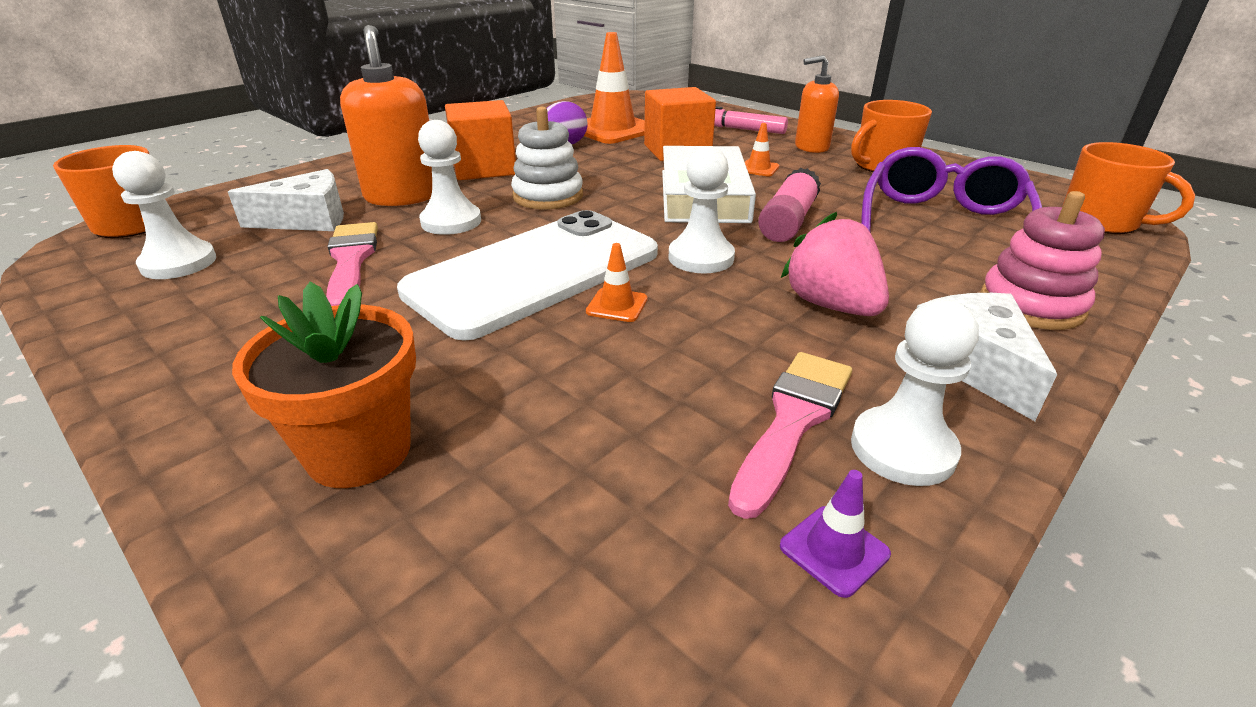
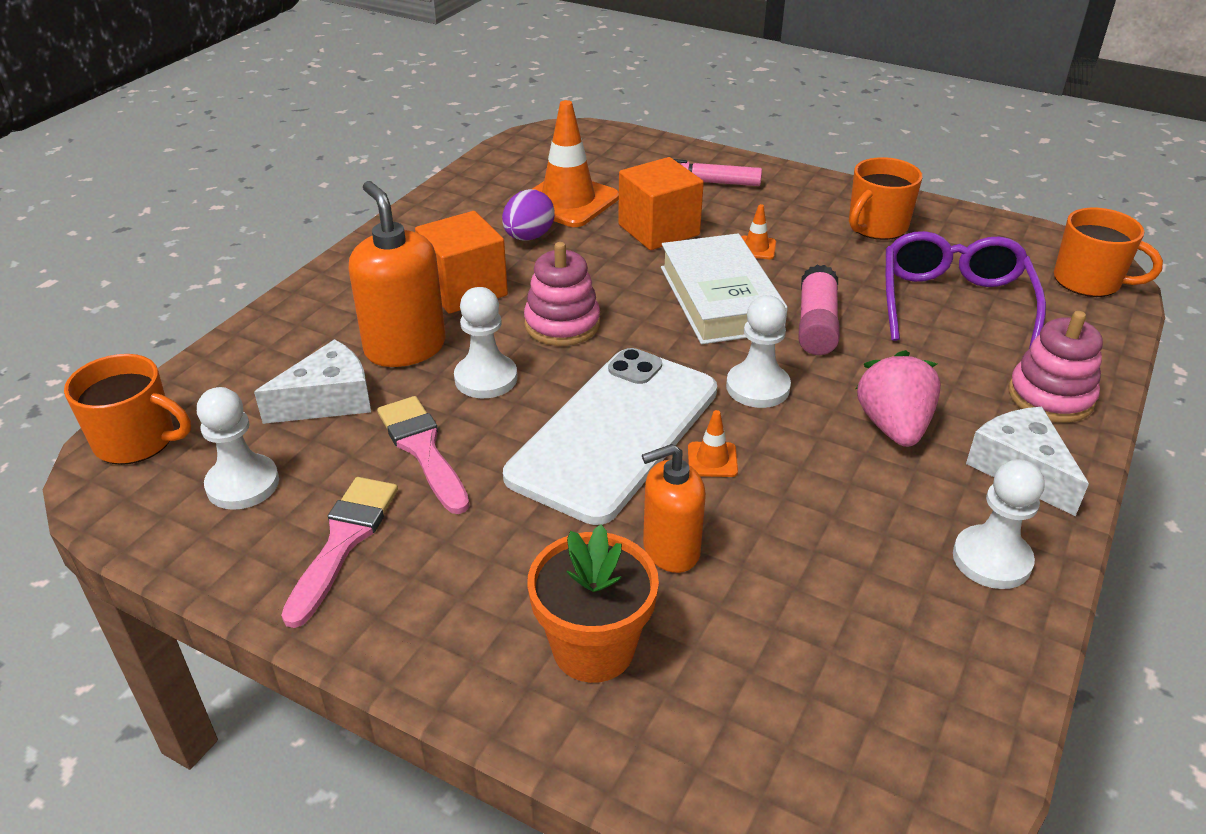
camera: 15 degrees left, 5 degrees up
(548, 196) = (562, 324): white stacking toy -> pink stacking toy
(793, 421) = (907, 552): pink brush -> pink brush (343, 542)
(811, 147) = (795, 204): orange soap dispenser -> orange soap dispenser (671, 550)
(831, 305) = (893, 426): pink strawberry -> pink strawberry turned 45 degrees clockwise
(834, 550) = (972, 649): purple traffic cone -> none

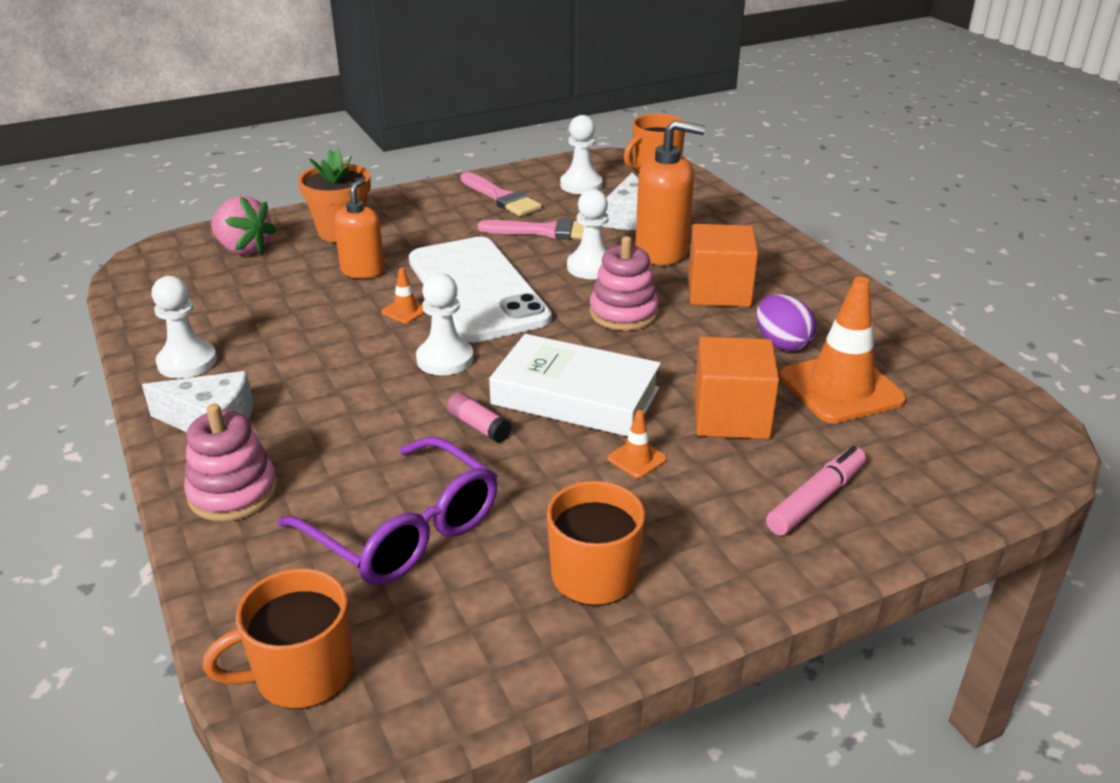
camera: 125 degrees right, 5 degrees down
(816, 325) = (478, 426): pink glue stick -> pink glue stick, size x0.61
(893, 426) = (326, 393): pink strawberry -> pink strawberry (243, 249)

